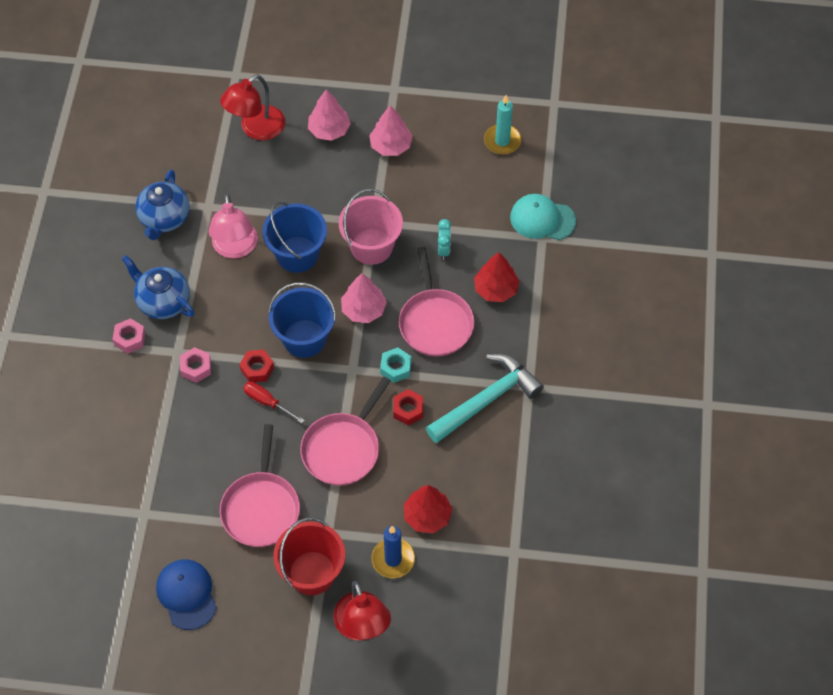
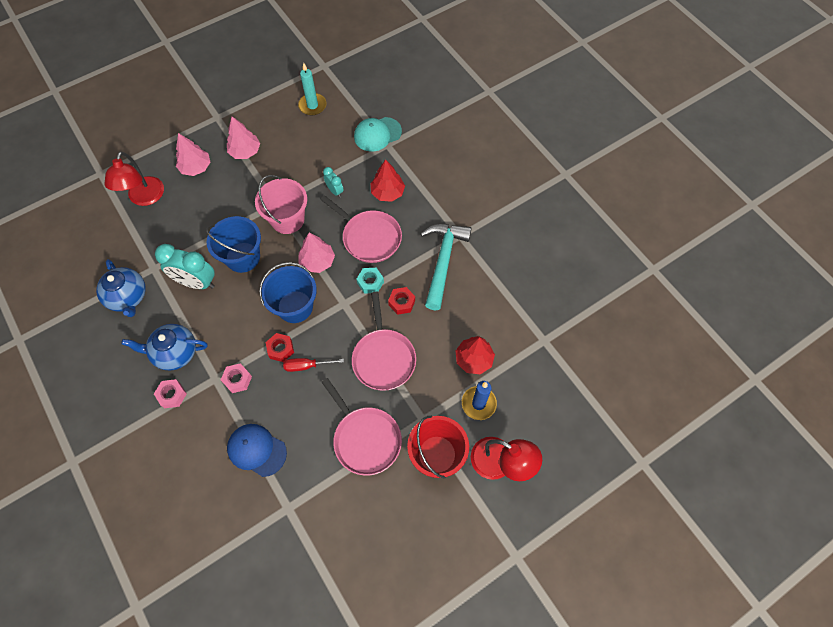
camera: 40 degrees left, 5 degrees up
(186, 594) = (367, 540): blue cap -> blue cap (256, 450)
(235, 248) = (196, 282): pink lamp -> turquoise clock

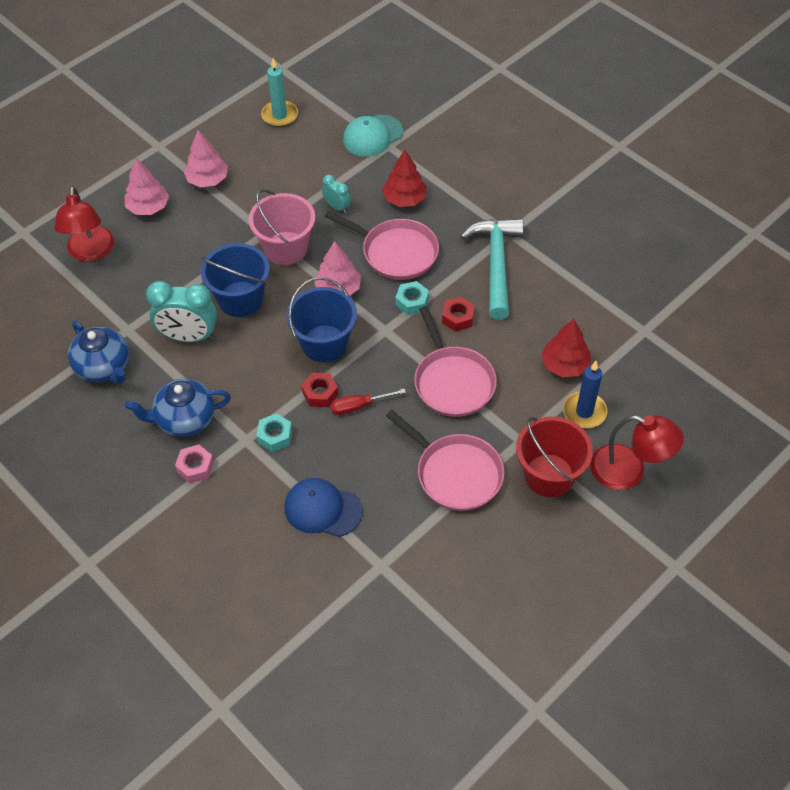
camera: 10 degrees left, 10 degrees down
(237, 380) = (275, 436): pink nut -> turquoise nut

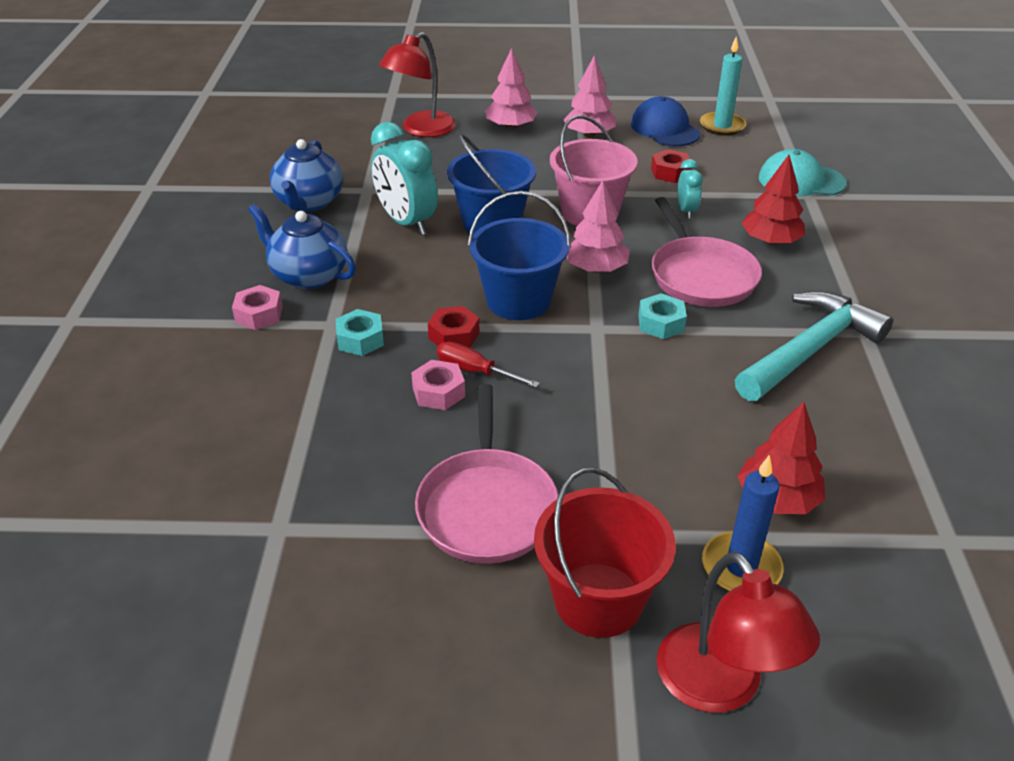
camera: 45 degrees right, 15 degrees down
(322, 509) = (306, 430): blue cap -> blue cap (665, 129)
(357, 433) = (438, 392): none -> pink nut
(453, 382) = (608, 419): pink pan -> none
(458, 318) = (696, 367): red nut -> red nut (670, 172)

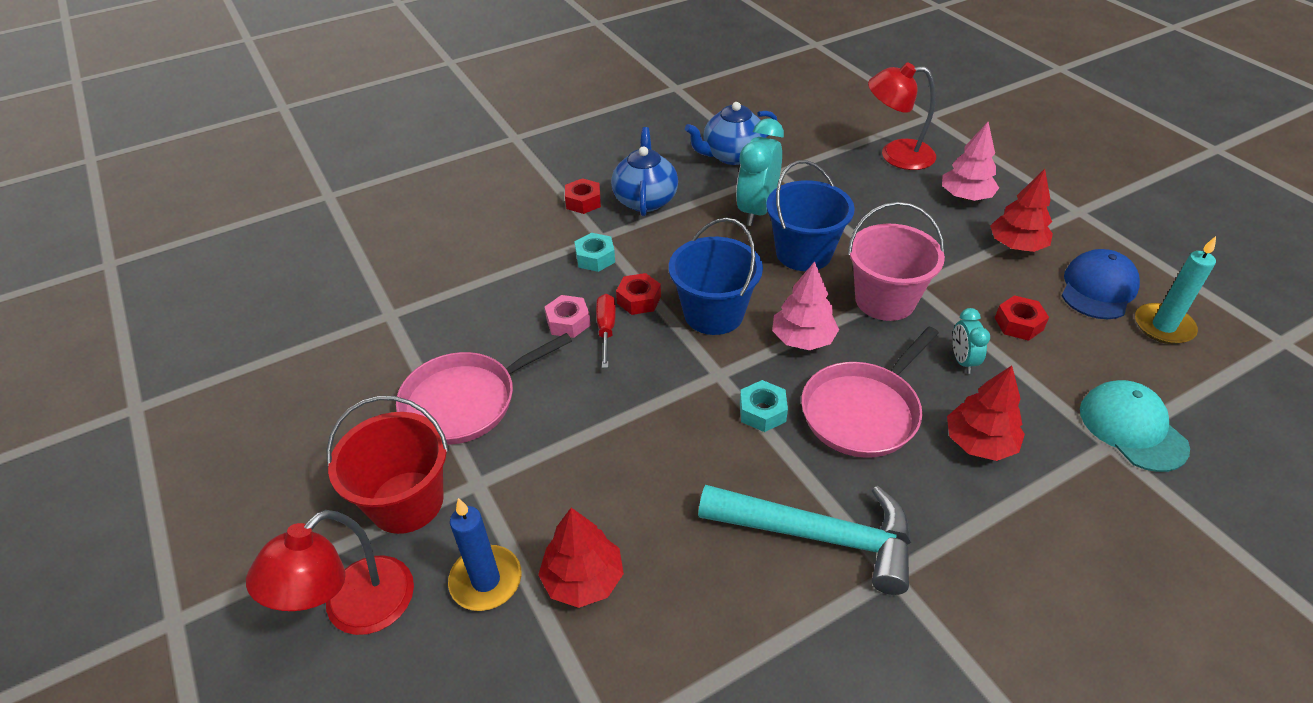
camera: 60 degrees right, 5 degrees up
(259, 314) = (583, 202): pink nut -> red nut
(589, 135) = (1016, 245): pink tree -> red tree
(686, 211) = (962, 361): turquoise clock -> turquoise clock turned 120 degrees clockwise

